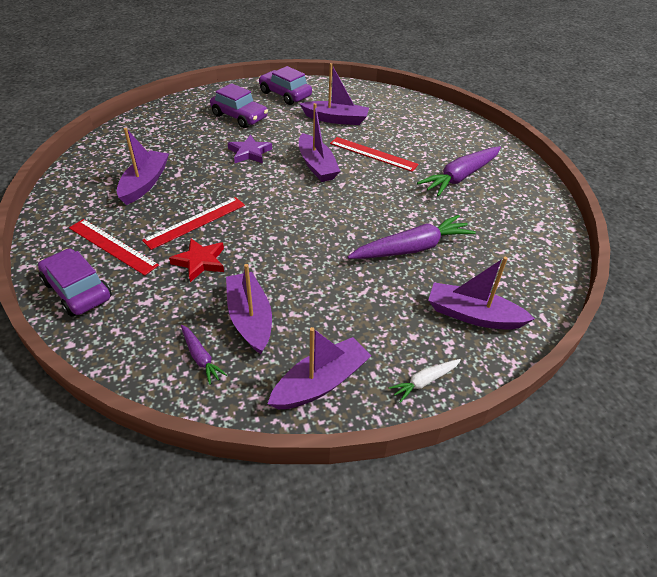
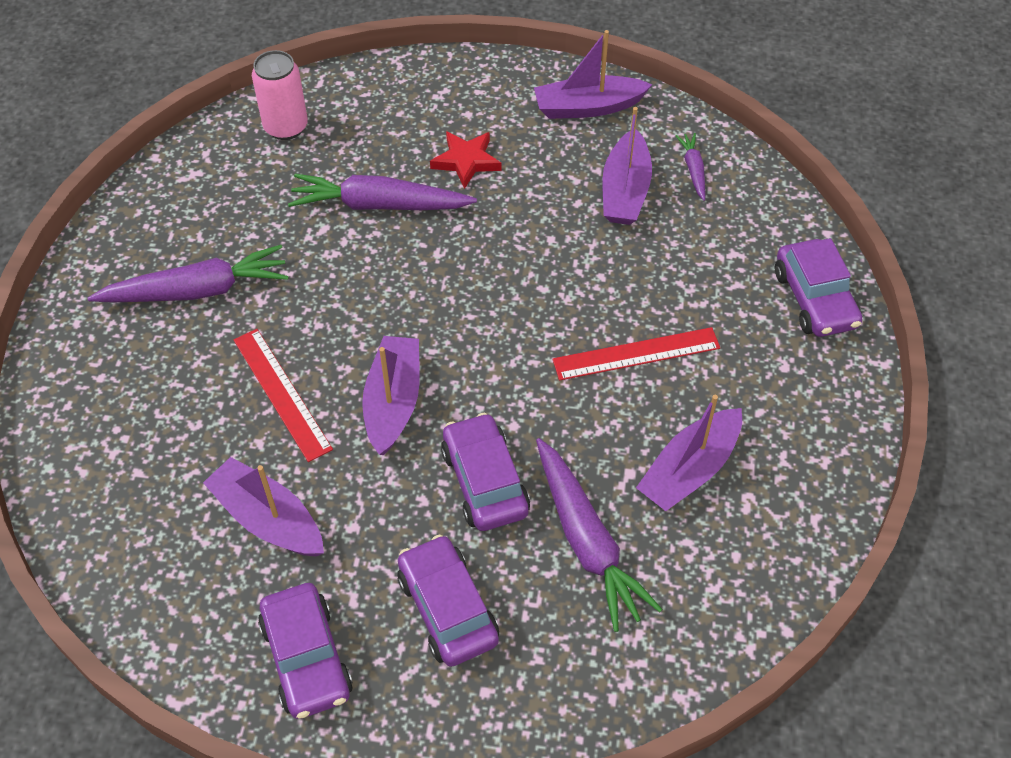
camera: 150 degrees left, 10 degrees up
(112, 246) = (762, 354): red ruler -> none
(188, 148) = (587, 541): none -> purple carrot
(200, 262) = (653, 285): red star -> red star (466, 161)
(249, 153) = (485, 481): purple star -> purple car
(424, 381) = (492, 74): white carrot -> none
(473, 315) = (388, 109): purple boat -> none
(524, 275) = (286, 127): none -> pink can

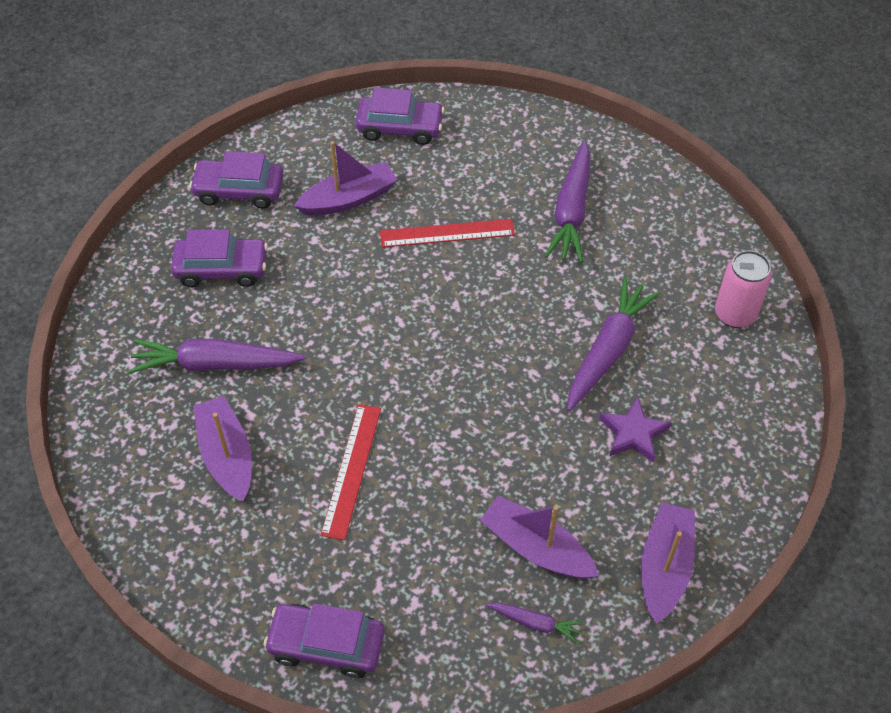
camera: 115 degrees right, 0 degrees up
(393, 402) = (401, 294): purple boat -> none
(466, 161) = (633, 433): red star -> purple star
(485, 481) = (301, 324): purple car -> purple car (400, 128)

